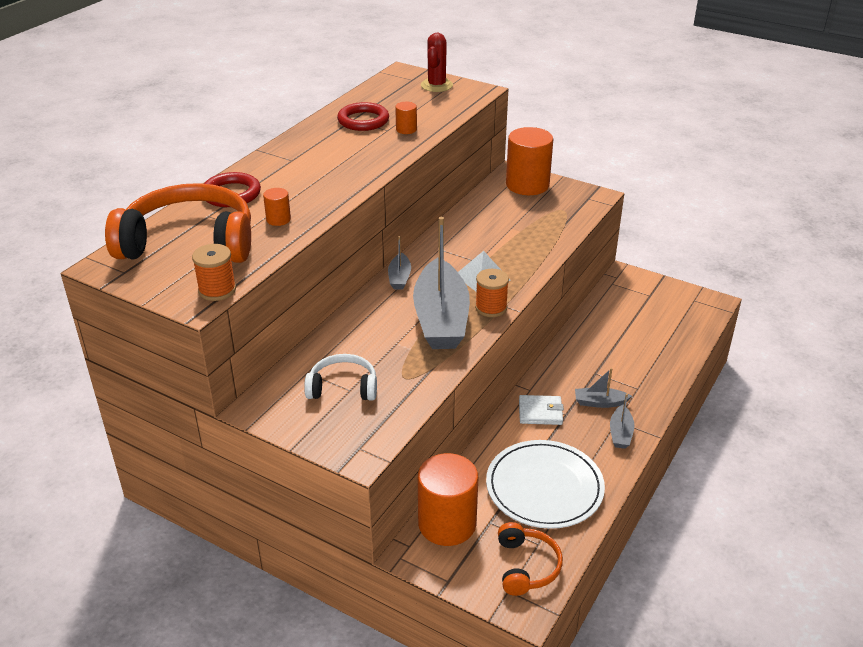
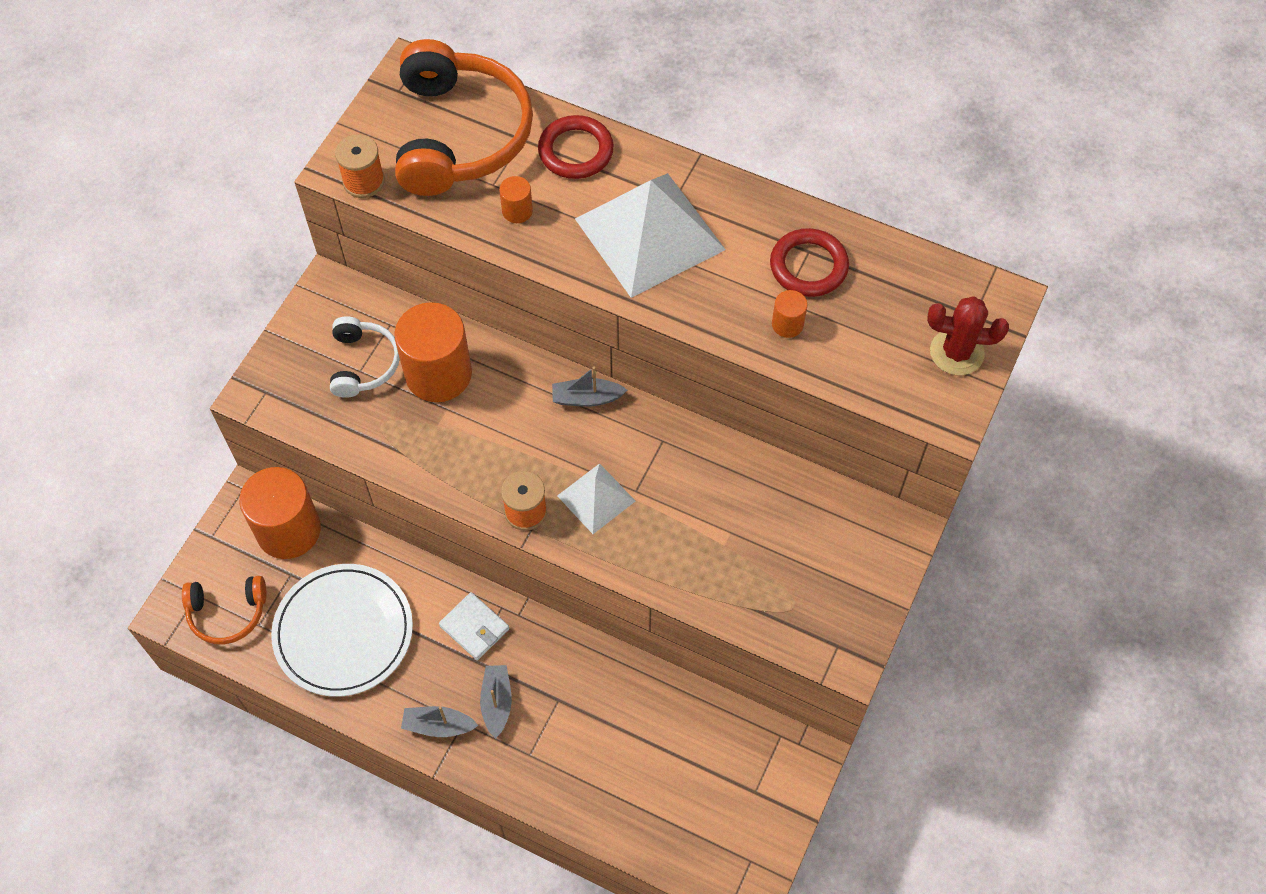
camera: 85 degrees right, 25 degrees up
(319, 170) = (649, 233): none -> white pyramid
(441, 319) = (498, 454): grey boat -> none
(527, 185) = (865, 553): orange cylinder -> orange cylinder (438, 374)
(540, 412) = (474, 627): white wallet -> white wallet turned 45 degrees counterclockwise

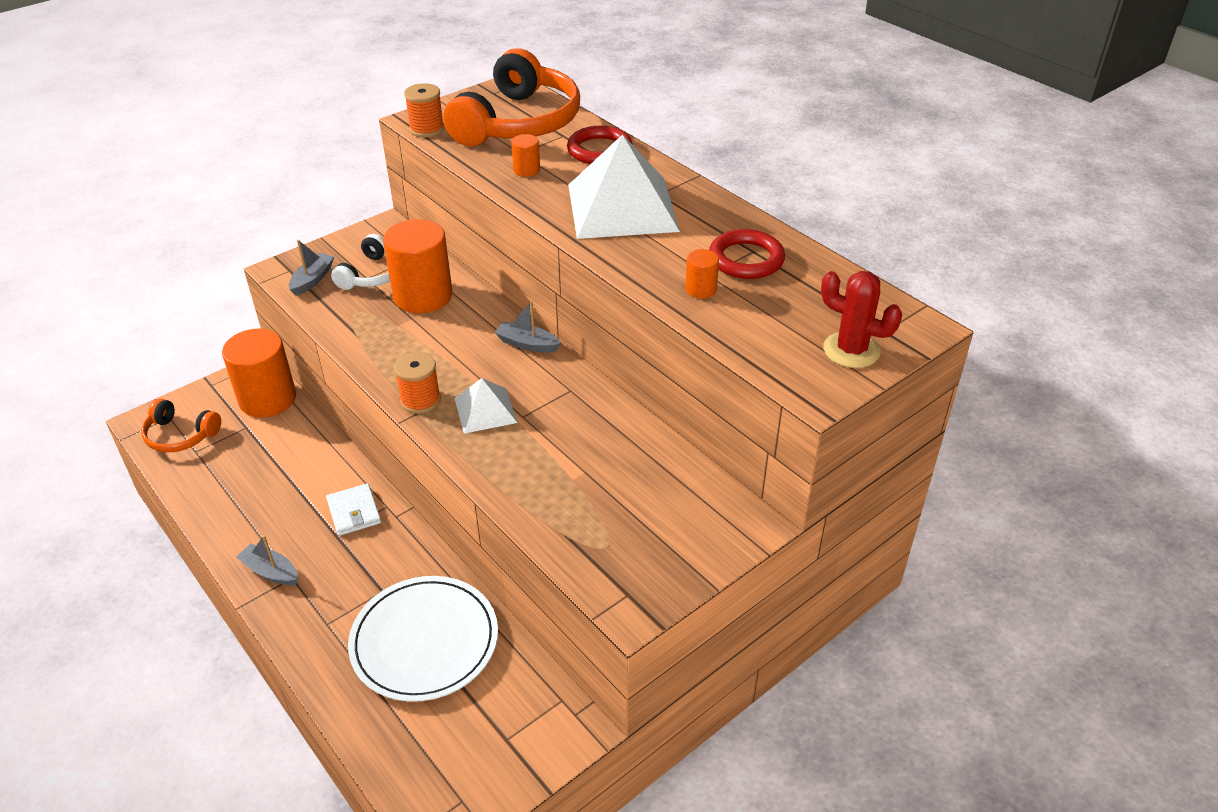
camera: 25 degrees right, 20 degrees down
(343, 632) = (252, 478): white plate -> white plate (424, 641)
(497, 702) = (330, 573): grey boat -> grey boat (312, 280)

